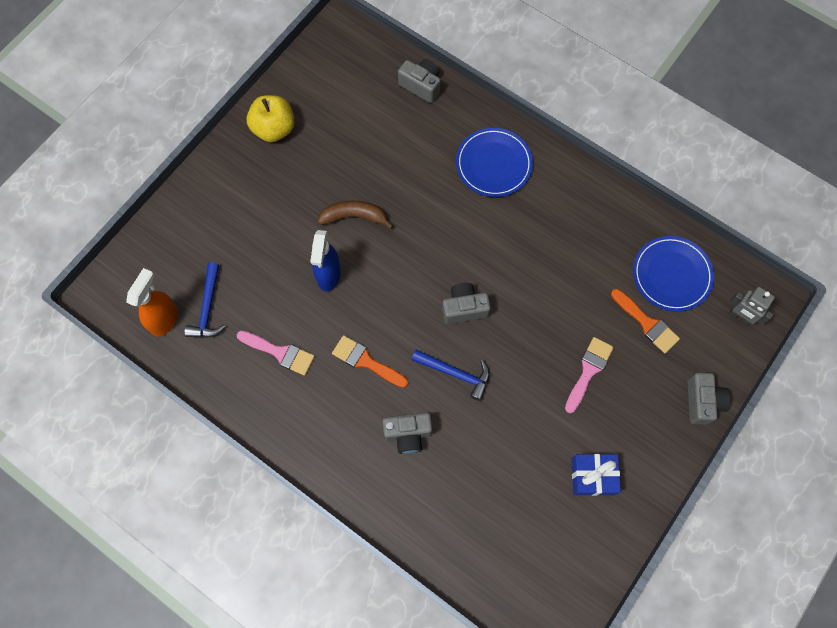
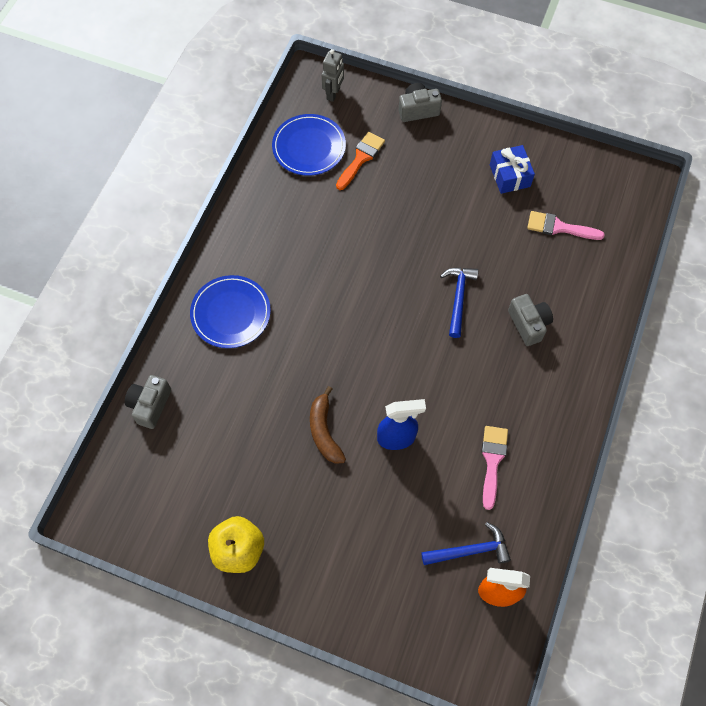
camera: 105 degrees left, 5 degrees down
(366, 361) = (473, 378): orange brush -> none
(464, 308) = (392, 305): grey camera -> none
(588, 371) = (419, 194): pink brush -> pink brush (559, 227)

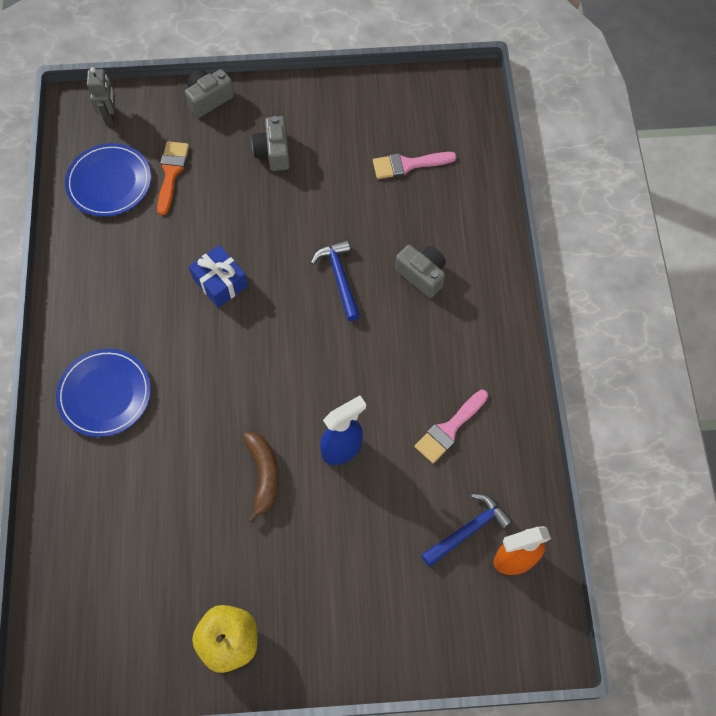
camera: 25 degrees left, 0 degrees up
(150, 405) = (60, 531): grey camera -> grey camera (273, 152)
(324, 431) = (263, 475): brown banana -> brown banana turned 150 degrees counterclockwise
(492, 461) = (449, 429): pink brush -> pink brush turned 120 degrees counterclockwise
(510, 176) = (335, 131): blue gift -> blue gift (220, 282)

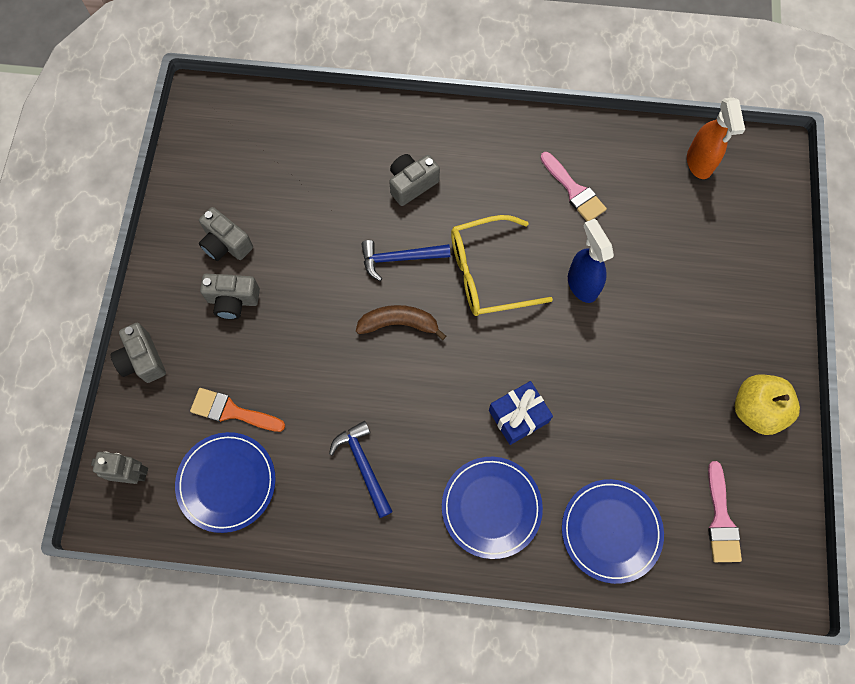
camera: 80 degrees left, 5 degrees up
(91, 504) = (611, 531): none -> blue plate
(220, 282) = (381, 374): blue gift -> blue gift (518, 416)
(263, 475) = (599, 359): brown banana -> brown banana (399, 324)
(327, 135) = (226, 244): none -> grey camera
(338, 358) = (487, 273): none -> yellow glasses
(408, 165) = (282, 174): pink brush -> pink brush (721, 520)
(468, 530) = (670, 194): blue hammer -> blue hammer (363, 466)

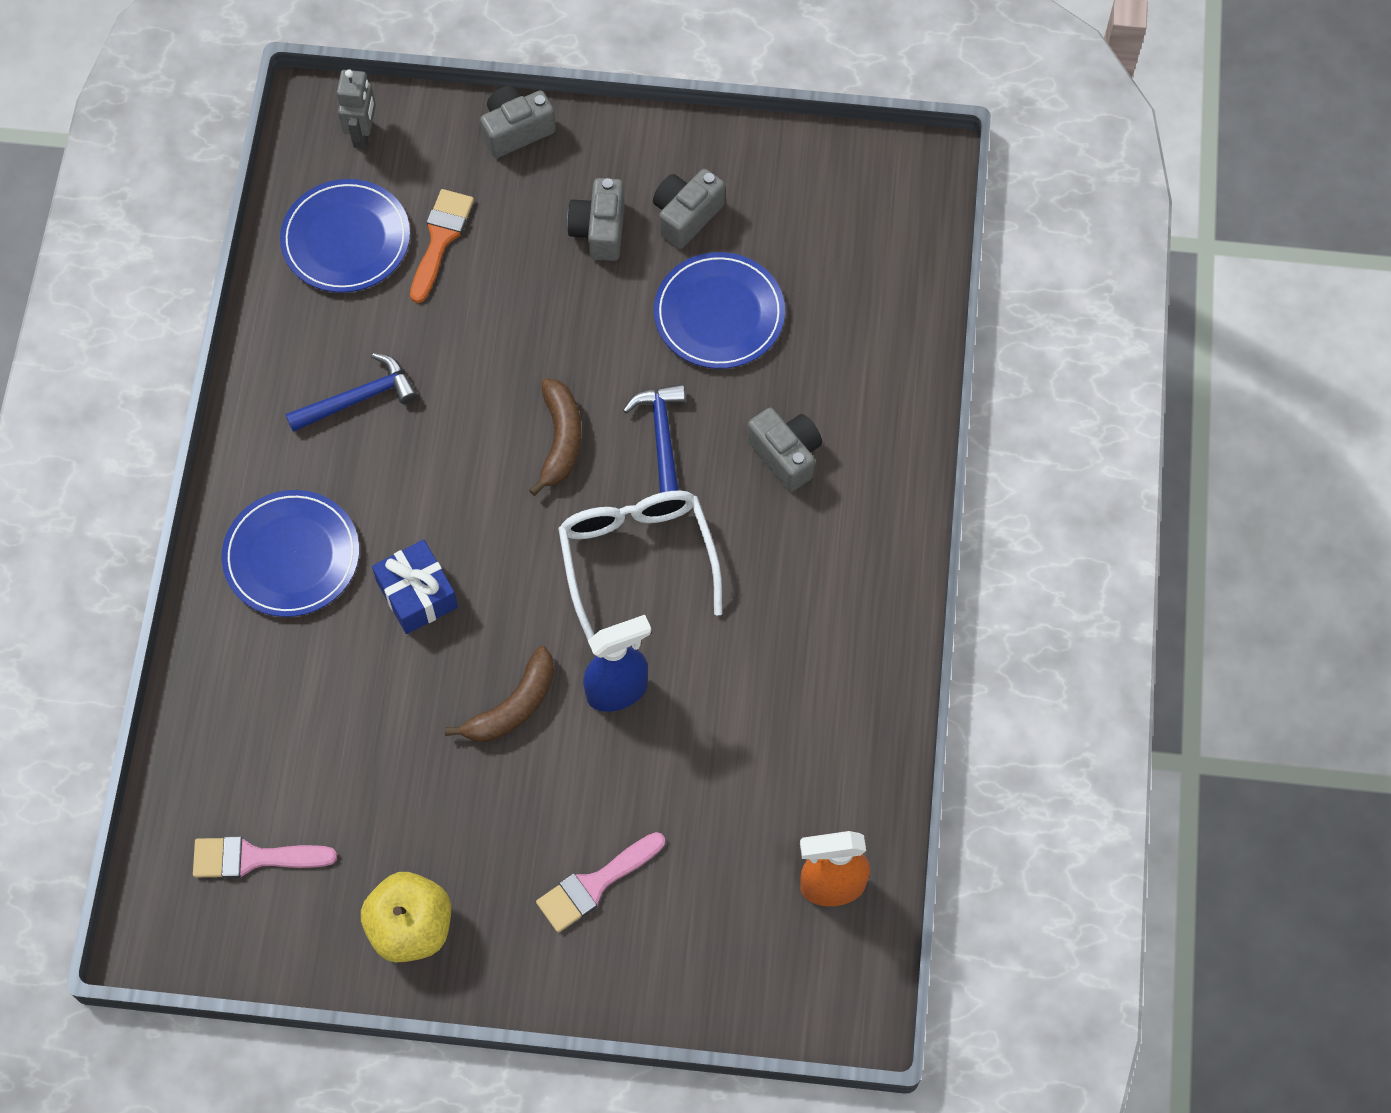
camera: 90 degrees right, 5 degrees down
(487, 273) = (637, 558): yellow glasses -> white glasses
(574, 190) = (778, 688): pink brush -> pink brush (595, 884)
(597, 349) = (513, 706): none -> brown banana
(611, 531) = (249, 708): blue plate -> blue plate (719, 314)

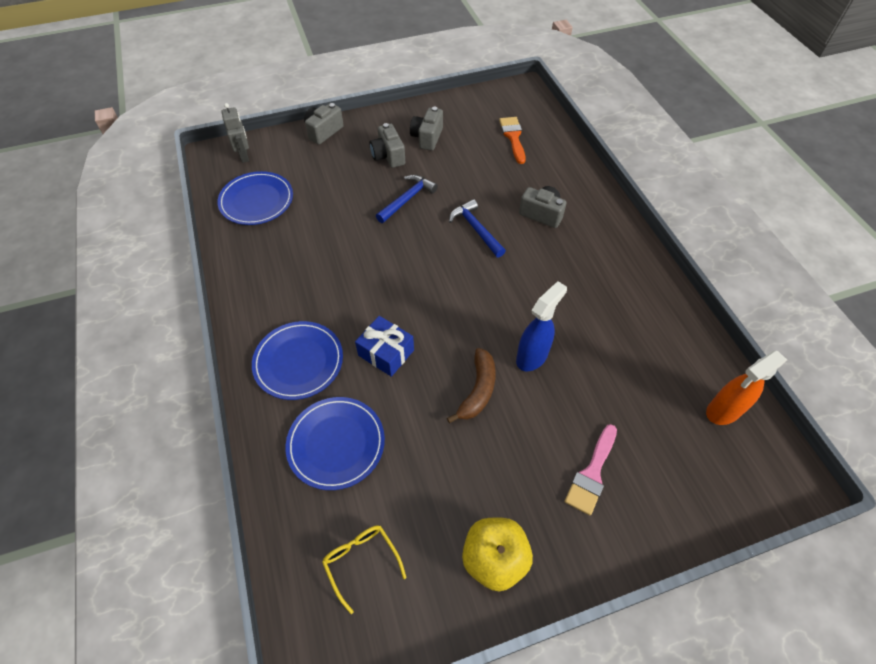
camera: 25 degrees left, 10 degrees down
(253, 858) = (361, 562): pink brush -> yellow glasses
(358, 398) = (299, 268): blue hammer -> blue hammer (407, 199)
(441, 239) = (308, 184): orange brush -> orange brush (513, 137)
(560, 440) = (423, 248): brown banana -> none
(637, 558) = (499, 287): white glasses -> none
(719, 314) = (468, 169): blue plate -> blue plate (336, 444)

